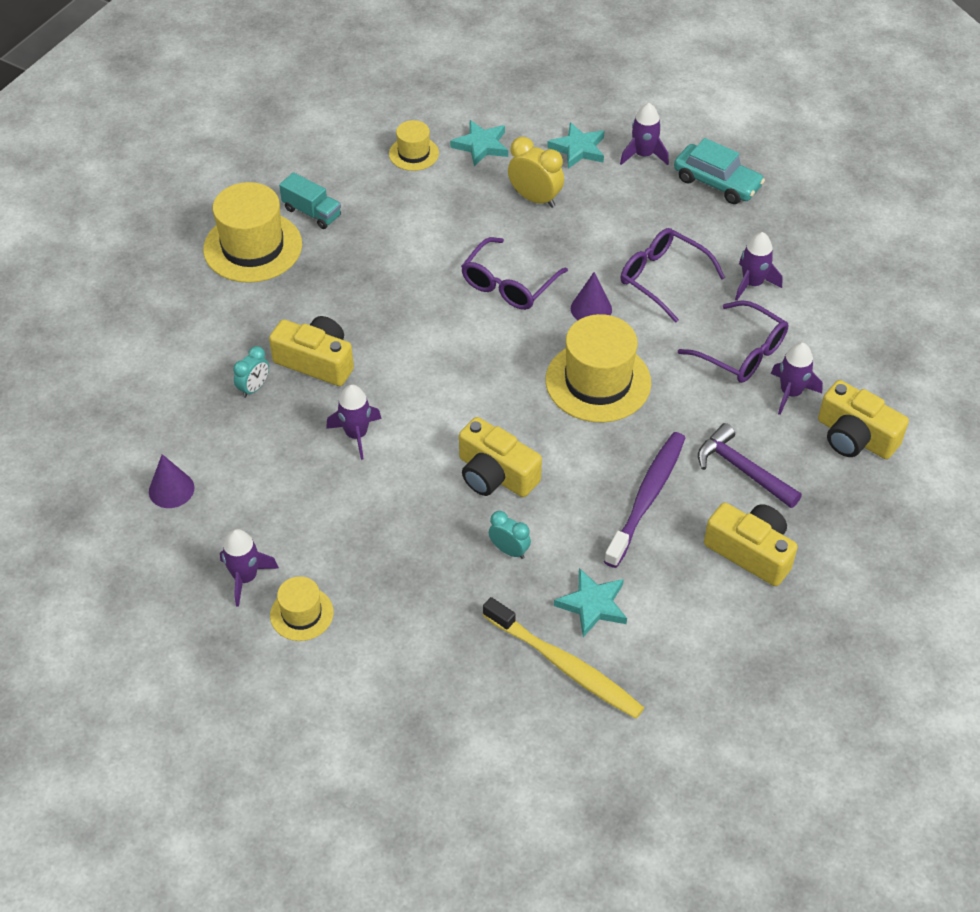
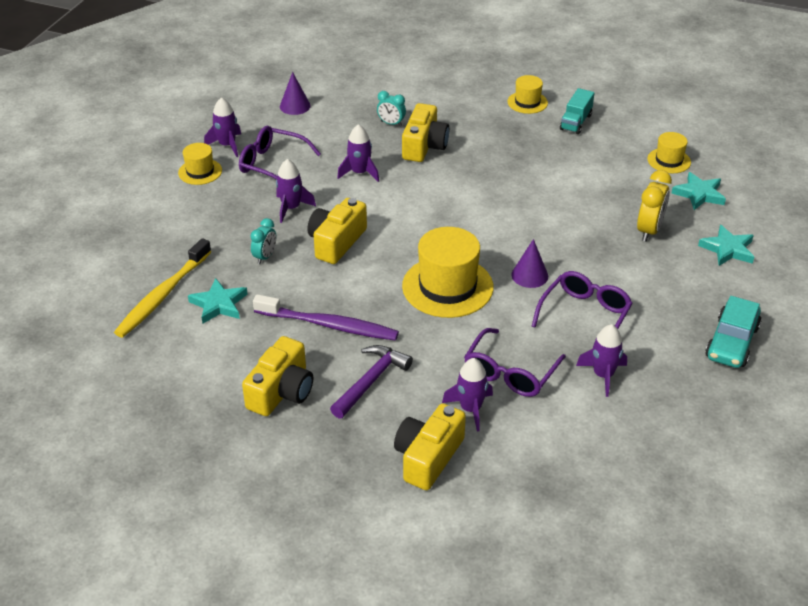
camera: 80 degrees right, 10 degrees down
(253, 247) = (527, 102): yellow hat -> yellow hat, size x0.54
(508, 284) = (539, 227): purple glasses -> purple glasses (272, 164)
(643, 155) = (743, 290): purple rocket -> purple rocket (291, 208)

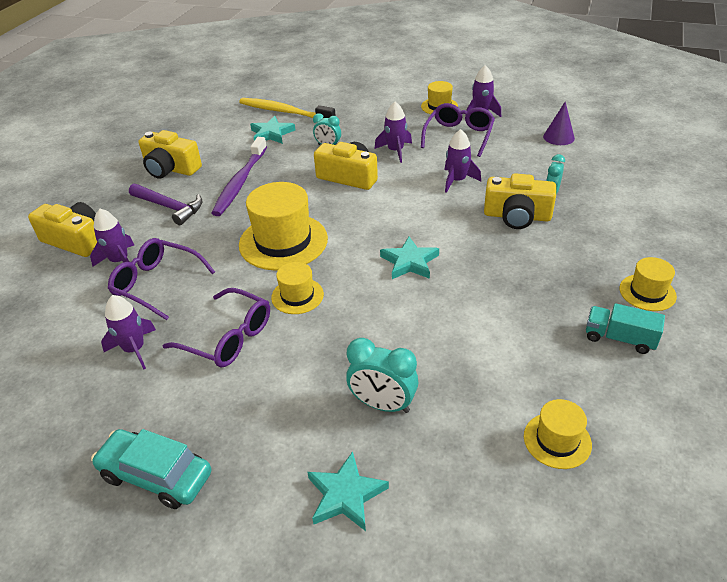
camera: 90 degrees right, 0 degrees up
(529, 275) = (297, 296): purple cone -> yellow hat
(649, 231) = (382, 405): yellow clock -> turquoise clock
(699, 194) = (477, 472): turquoise star -> turquoise star (409, 262)

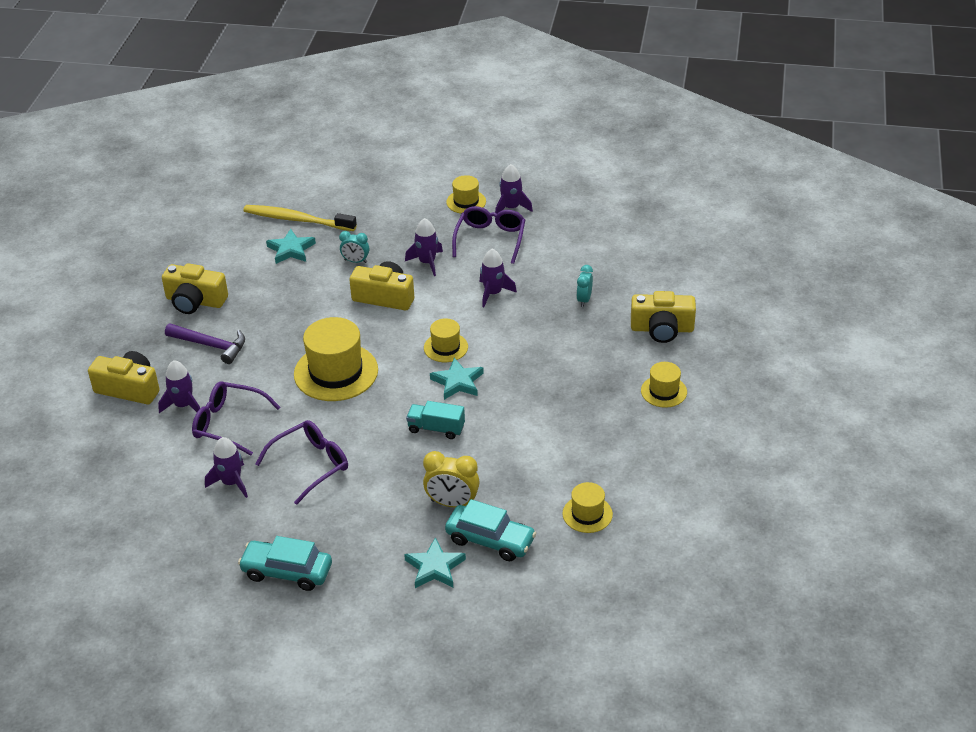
camera: 10 degrees left, 0 degrees up
(228, 338) = (311, 465): purple glasses -> purple glasses turned 60 degrees counterclockwise
(240, 182) = (274, 311): purple toothbrush -> none
(297, 296) = (362, 423): yellow hat -> yellow hat (446, 347)
(382, 405) = (452, 503): turquoise clock -> yellow clock
(425, 463) = (490, 540): none -> turquoise car
(517, 216) = (552, 327): yellow camera -> yellow camera (662, 329)
(558, 137) = (591, 234): purple cone -> none
(619, 338) = (638, 433): turquoise truck -> turquoise truck (436, 429)

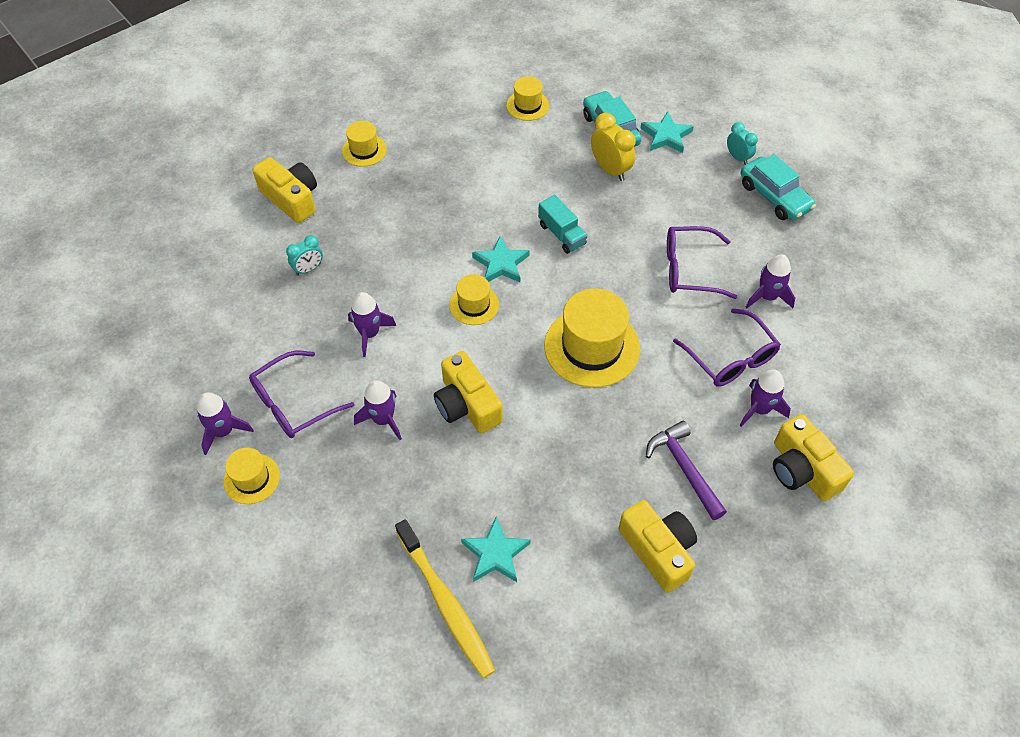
camera: 140 degrees left, 15 degrees up
(355, 261) = (447, 478): turquoise clock -> turquoise clock (738, 157)

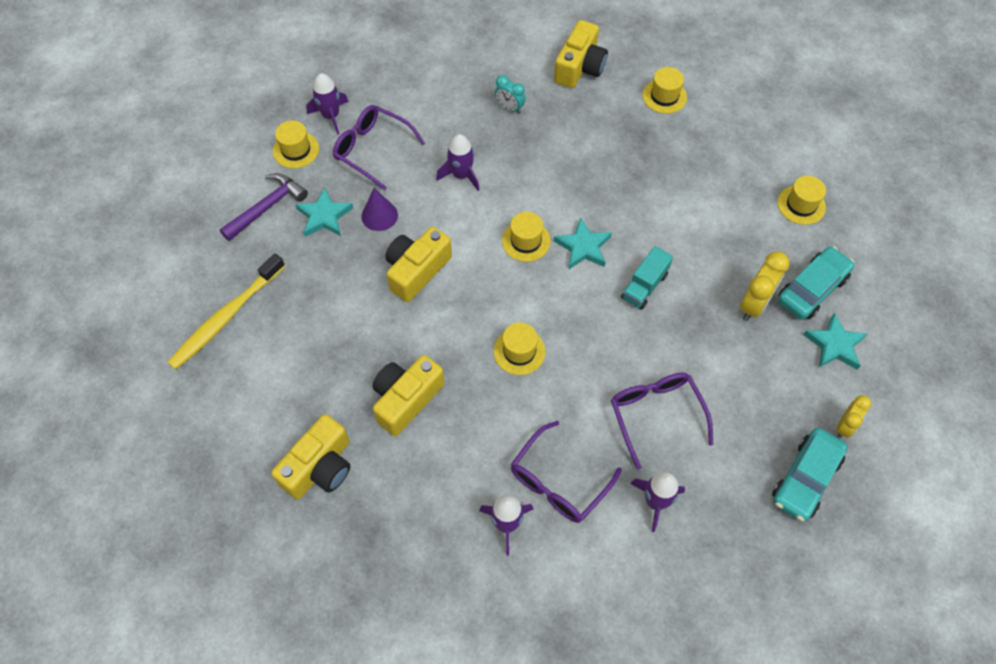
camera: 70 degrees right, 5 degrees up
(383, 419) = (379, 215): purple rocket -> purple cone
(495, 554) = (280, 339): turquoise star -> turquoise star (324, 216)
(592, 347) = (519, 351): yellow hat -> yellow hat, size x0.54
(684, 468) = (412, 469): purple hammer -> purple hammer (267, 207)
(738, 157) = (844, 426): turquoise clock -> yellow clock
(802, 469) = (449, 581): yellow camera -> yellow camera (406, 399)

